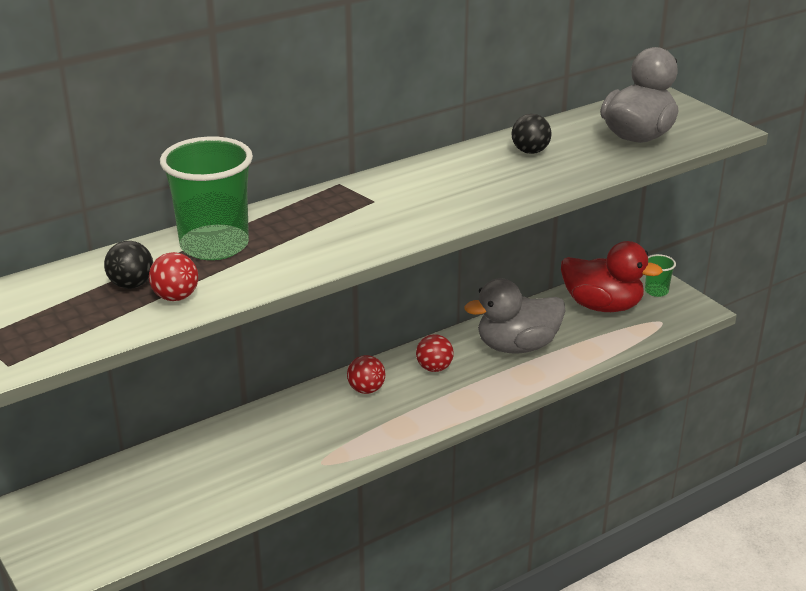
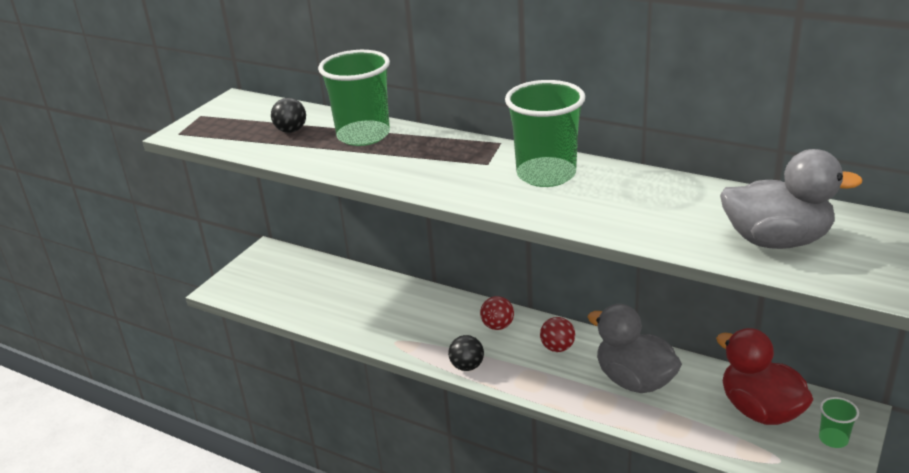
camera: 65 degrees right, 0 degrees up
(176, 297) = (287, 148): red ball -> none
(431, 182) = (546, 174): none -> green cup
(530, 151) = (661, 197): black ball -> black ball (467, 366)
(602, 306) = (760, 410): red duck -> red duck turned 150 degrees clockwise

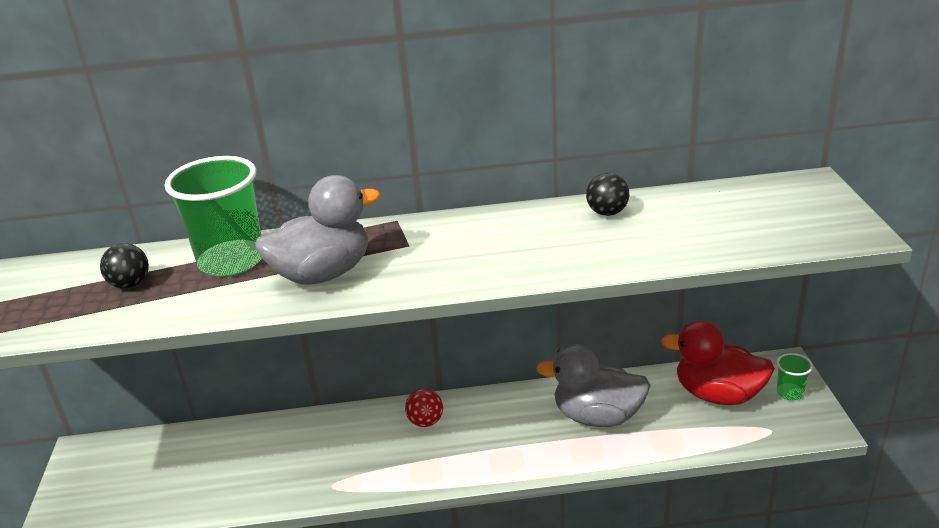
camera: 35 degrees left, 0 degrees up
(467, 366) = (432, 476): black ball -> black ball (607, 212)
(546, 174) = (480, 236): green cup -> none
(557, 348) = (502, 417): red ball -> none
(776, 240) = (746, 225): grey duck -> grey duck (323, 274)

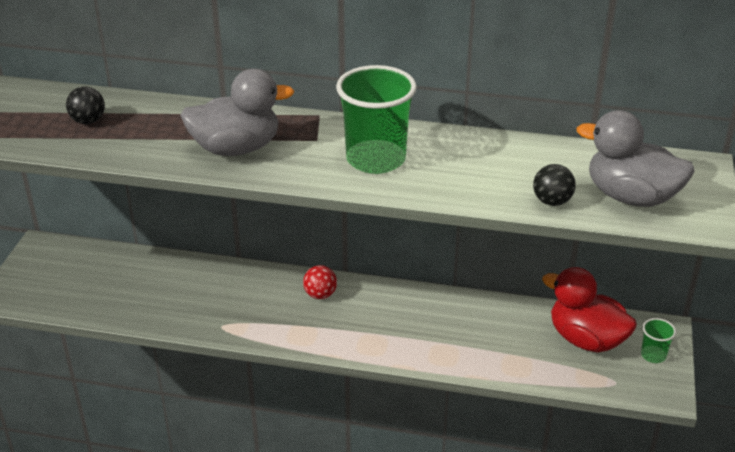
camera: 15 degrees right, 5 degrees up
(231, 261) = (172, 119): green cup -> green cup (375, 159)
(597, 416) = (468, 329): grey duck -> grey duck (631, 197)
(607, 212) = (498, 150): black ball -> black ball (552, 201)

